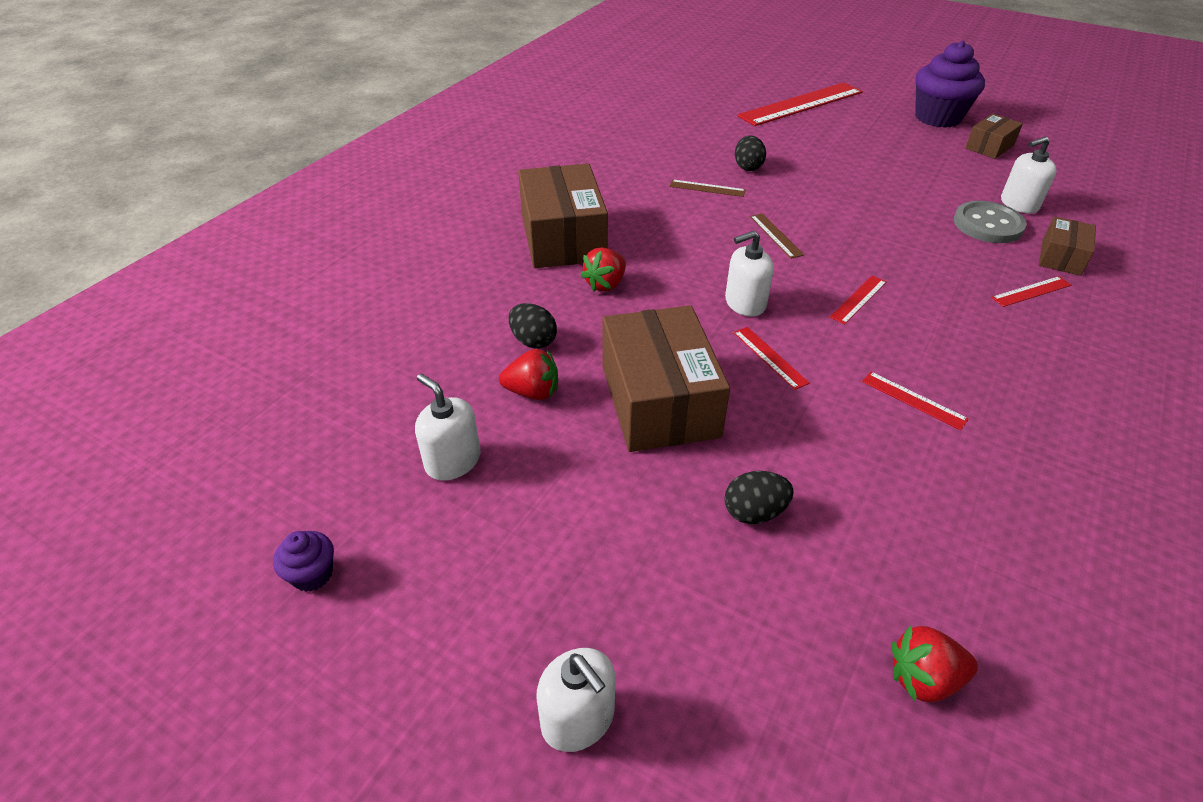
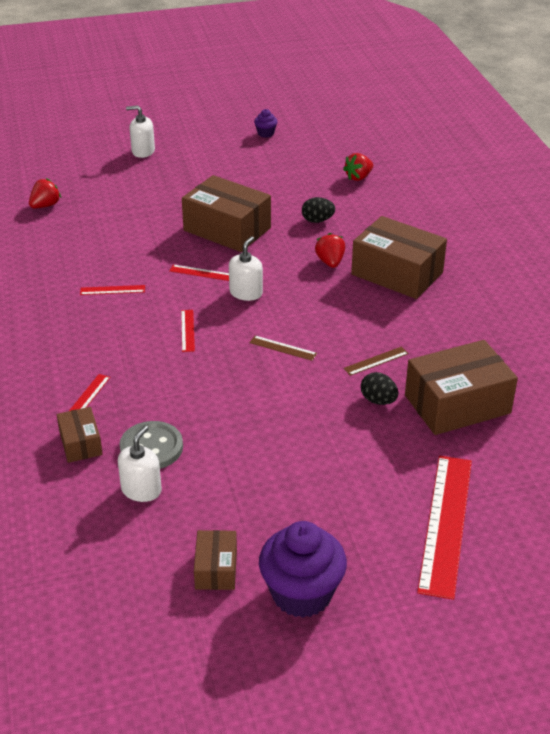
camera: 135 degrees right, 5 degrees down
(452, 461) = (274, 173): white soap dispenser -> none
(533, 392) = (283, 204): red strawberry -> red strawberry (358, 177)
(692, 140) = (457, 404): none -> brown box
(754, 512) = (143, 215): black egg -> none

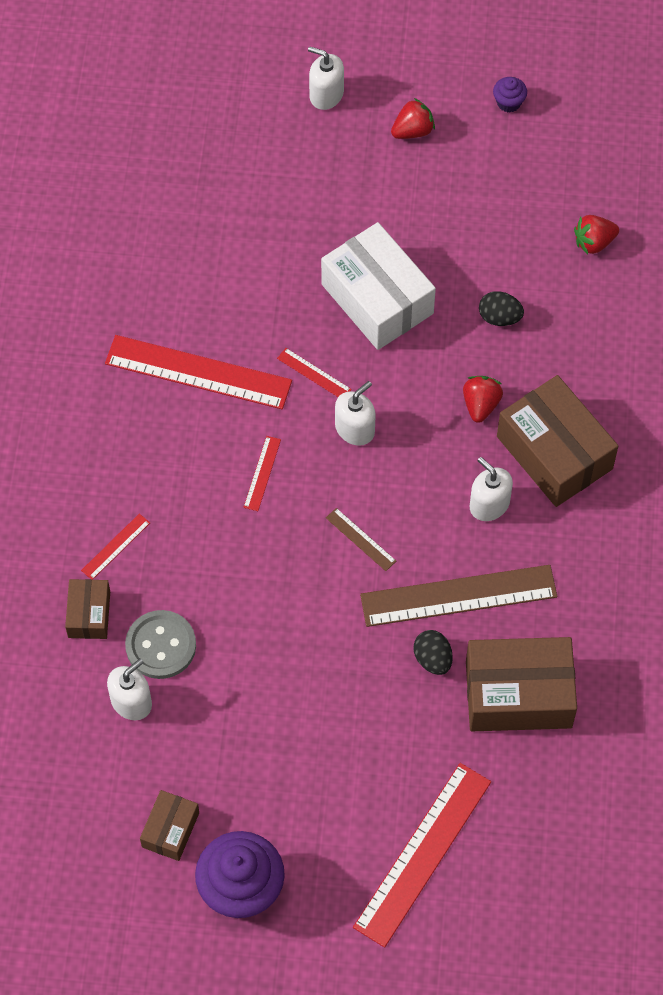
camera: 20 degrees right, 25 degrees up
(45, 205) = (164, 177): red strawberry -> red strawberry (412, 131)
(112, 290) = (198, 372): red ruler -> red ruler, size x2.29
(227, 229) = (377, 299): brown box -> white box
(367, 308) = (489, 504): none -> white soap dispenser
(376, 361) = (458, 596): brown ruler -> brown ruler, size x2.29

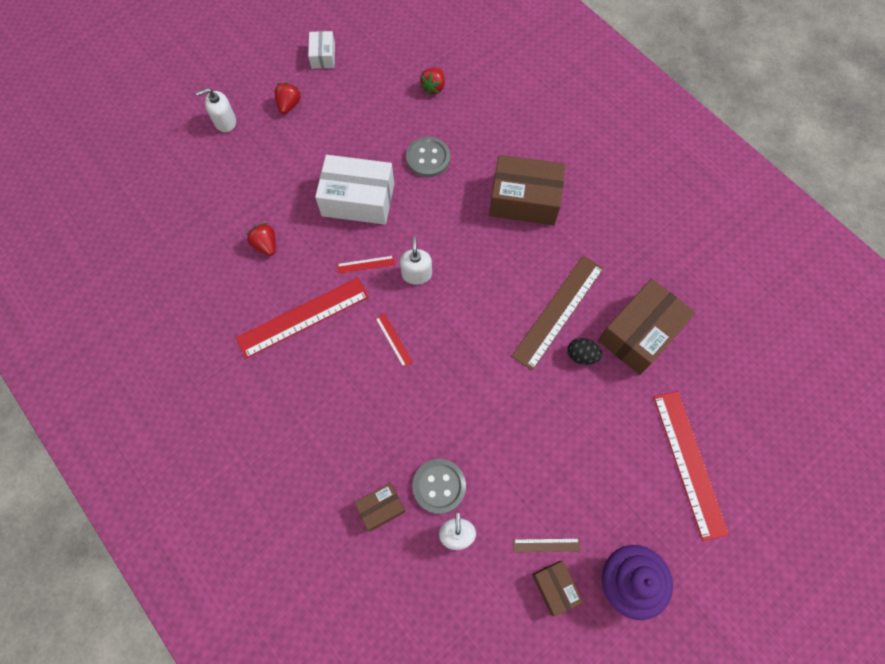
camera: 45 degrees left, 5 degrees up
(89, 614) = (381, 508): brown box -> brown box turned 75 degrees counterclockwise
(116, 546) = (356, 454): red ruler -> none
(361, 539) = (480, 327): brown ruler -> brown ruler (546, 545)
(480, 405) = (465, 207): red strawberry -> red strawberry (266, 245)
(489, 504) = (522, 252): white soap dispenser -> none
(499, 317) = (428, 158): black egg -> grey button
(508, 102) = (323, 56): purple cupcake -> white box

